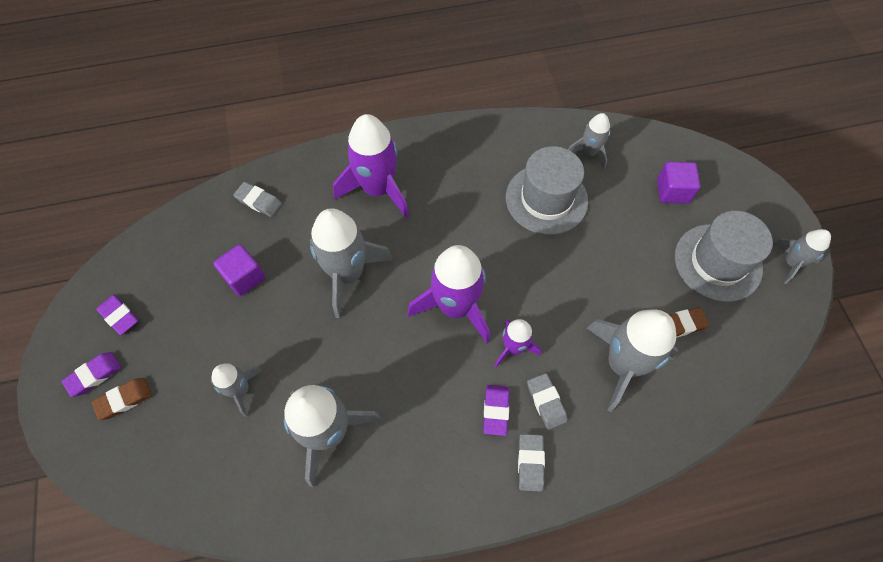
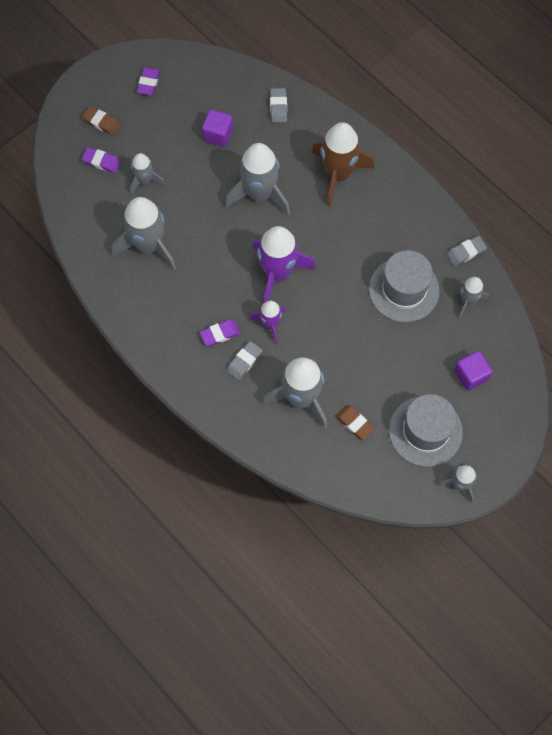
camera: 60 degrees right, 5 degrees up
(94, 375) = (105, 96): purple eraser -> purple eraser (101, 162)
(378, 189) = (338, 174): purple rocket -> brown rocket
(530, 463) = (198, 370): grey eraser -> grey eraser (466, 252)

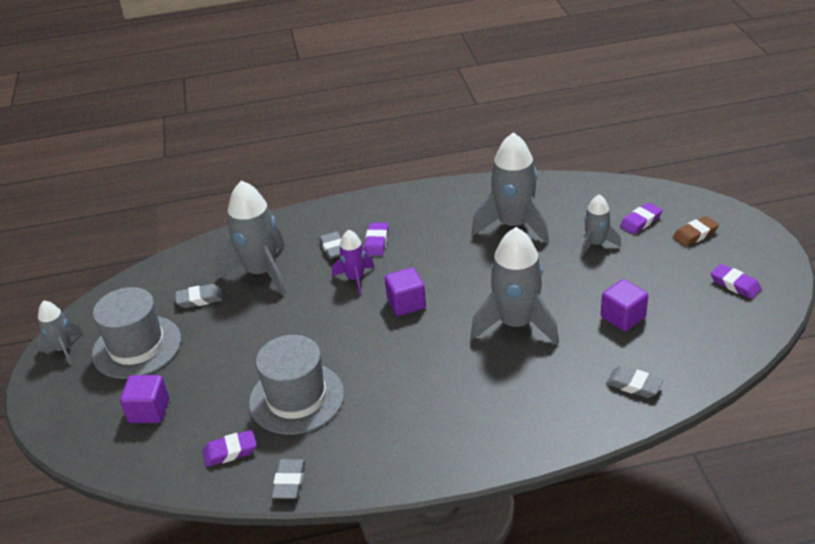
camera: 125 degrees right, 30 degrees down
(278, 273) = (406, 303): purple rocket -> purple cube
(338, 174) = (494, 403): brown rocket -> none
(354, 423) = (200, 299): brown eraser -> grey eraser
(467, 300) = (230, 451): grey rocket -> purple eraser

